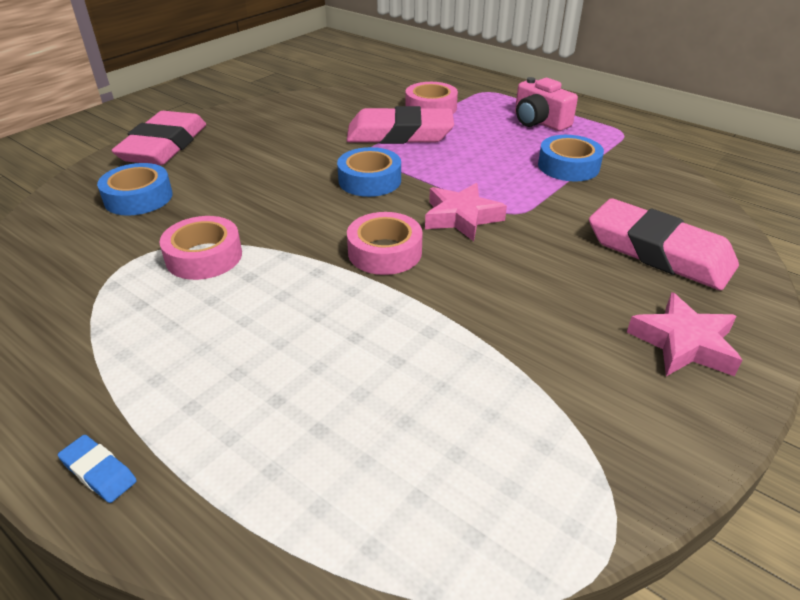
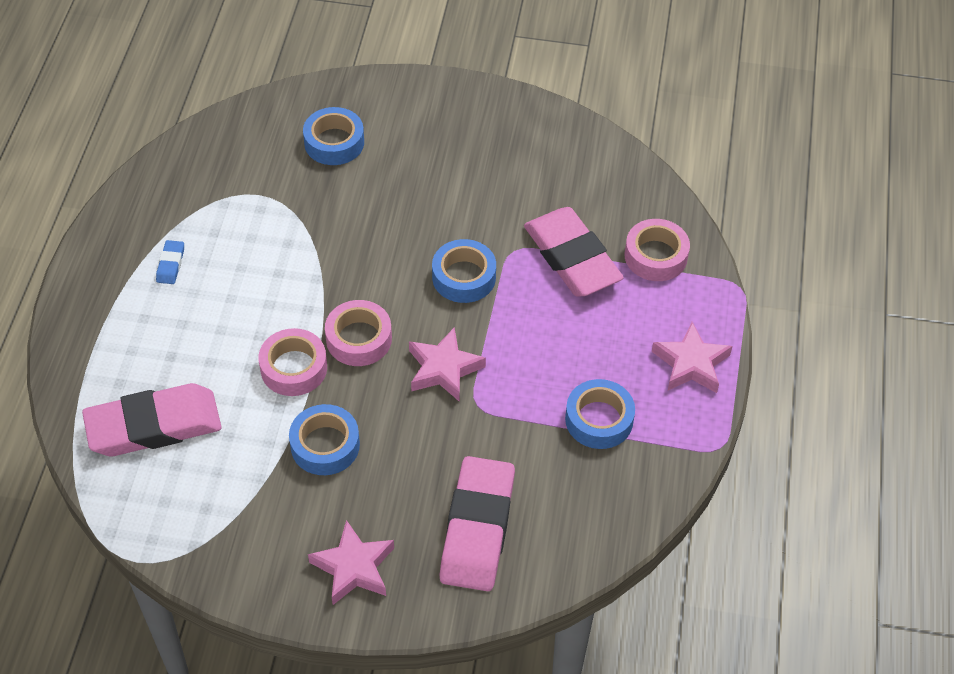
camera: 60 degrees right, 15 degrees up
(99, 472) = (79, 307): blue eraser -> blue eraser (170, 264)
(164, 146) = (424, 102): pink eraser -> pink eraser (154, 426)
(204, 256) = (285, 233): pink tape -> pink tape (294, 368)
(504, 314) = (325, 445): none -> blue tape
(539, 122) = (691, 364): pink camera -> pink star

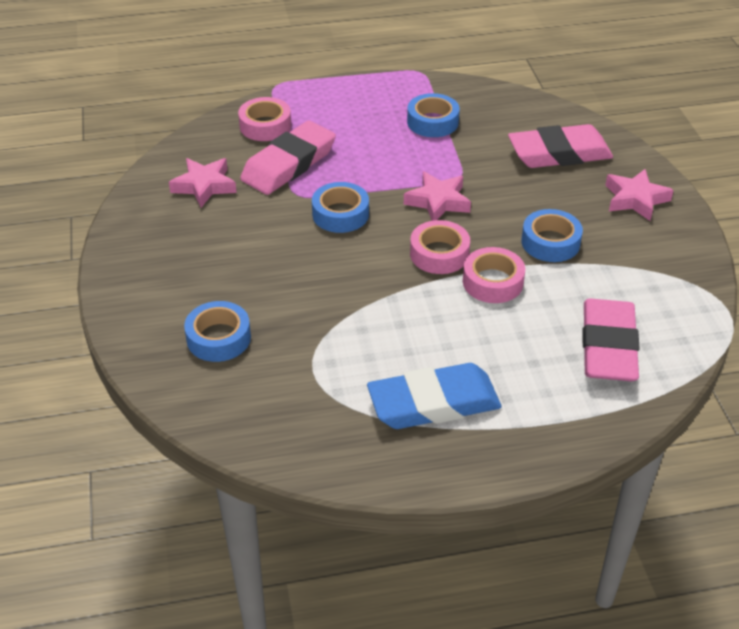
camera: 110 degrees left, 10 degrees down
(154, 426) = (608, 346): pink eraser -> pink eraser turned 45 degrees clockwise
(170, 264) = (433, 403): blue eraser -> blue eraser, size x2.50
(691, 364) = (358, 94): pink star -> pink star (204, 186)

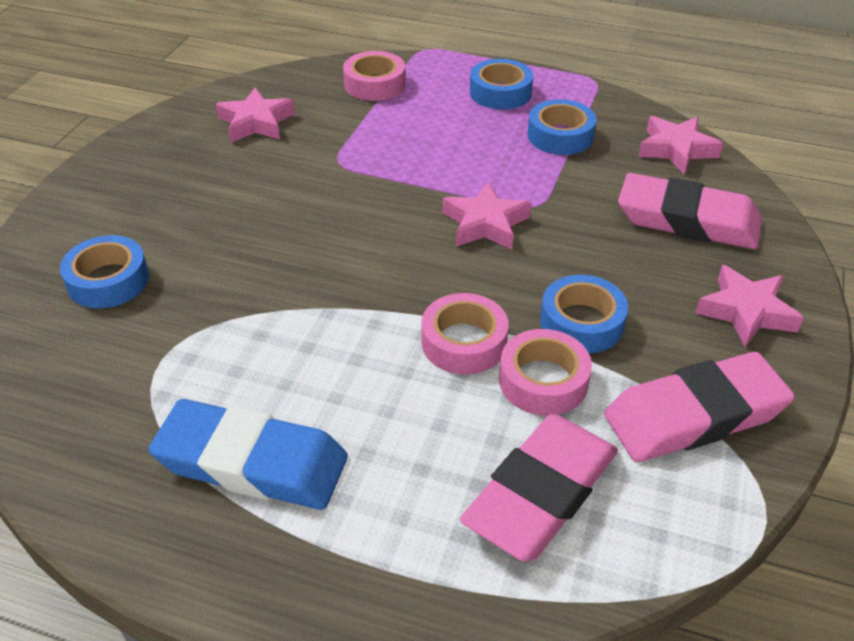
camera: 30 degrees right, 0 degrees up
(289, 164) = (360, 129): pink eraser -> pink eraser (694, 415)
(340, 214) = (363, 198): blue tape -> blue tape (500, 92)
(439, 254) = (430, 283): pink tape -> pink tape (543, 381)
(515, 106) = (676, 149): none -> pink star

